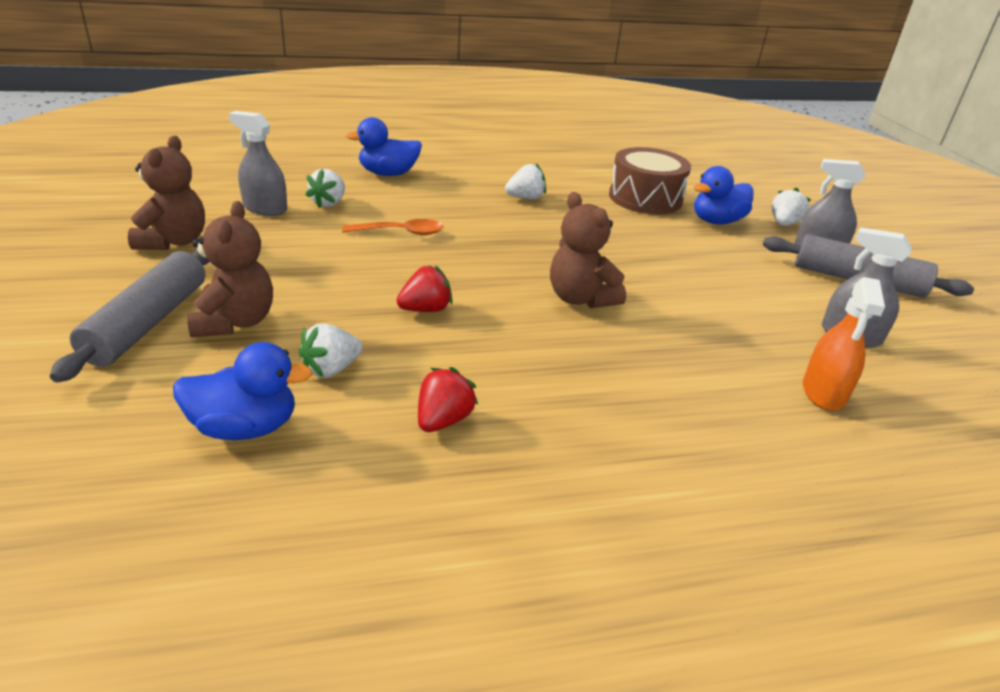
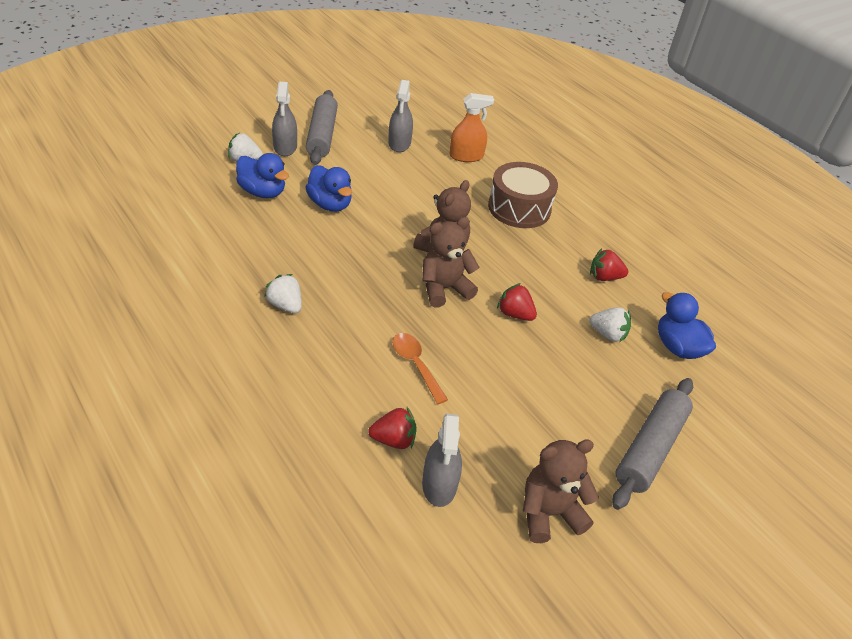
camera: 115 degrees left, 10 degrees up
(148, 323) = (650, 448): grey rolling pin -> grey rolling pin turned 45 degrees counterclockwise
(235, 322) = (609, 402): brown teddy bear -> brown teddy bear (444, 289)
(329, 203) = (394, 440): white strawberry -> red strawberry
(388, 174) = (288, 424): blue duck -> blue duck (330, 204)
(645, 198) = (237, 232): brown drum -> brown drum (519, 208)

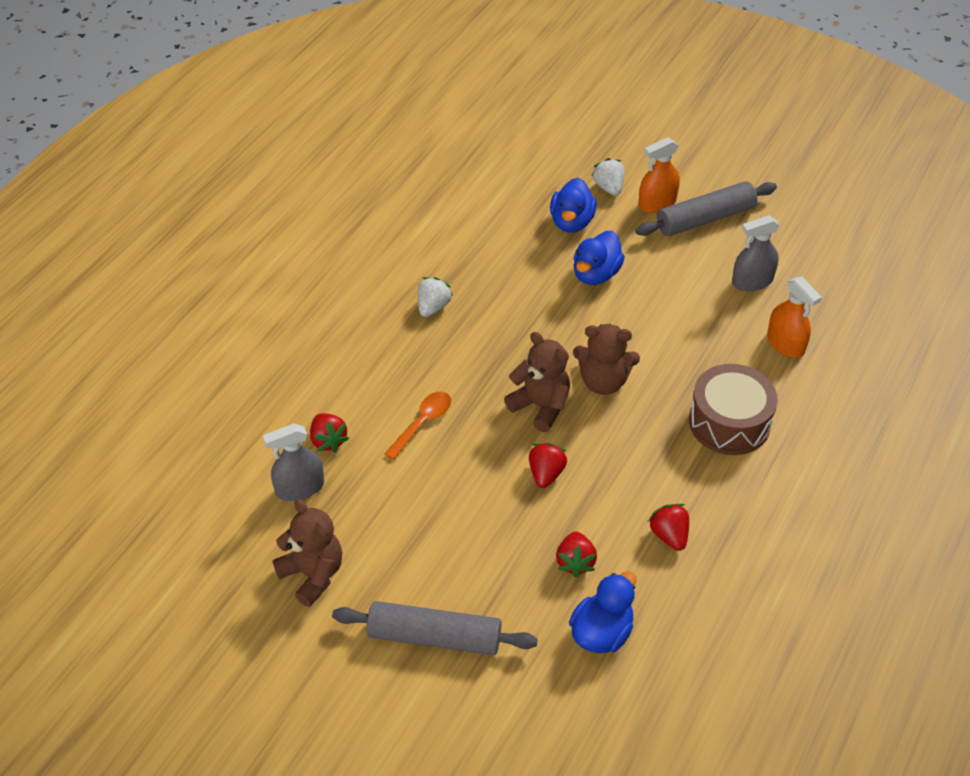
camera: 70 degrees right, 5 degrees up
(285, 147) = (657, 203): grey spray bottle -> orange spray bottle
(608, 334) = (575, 562): white strawberry -> red strawberry

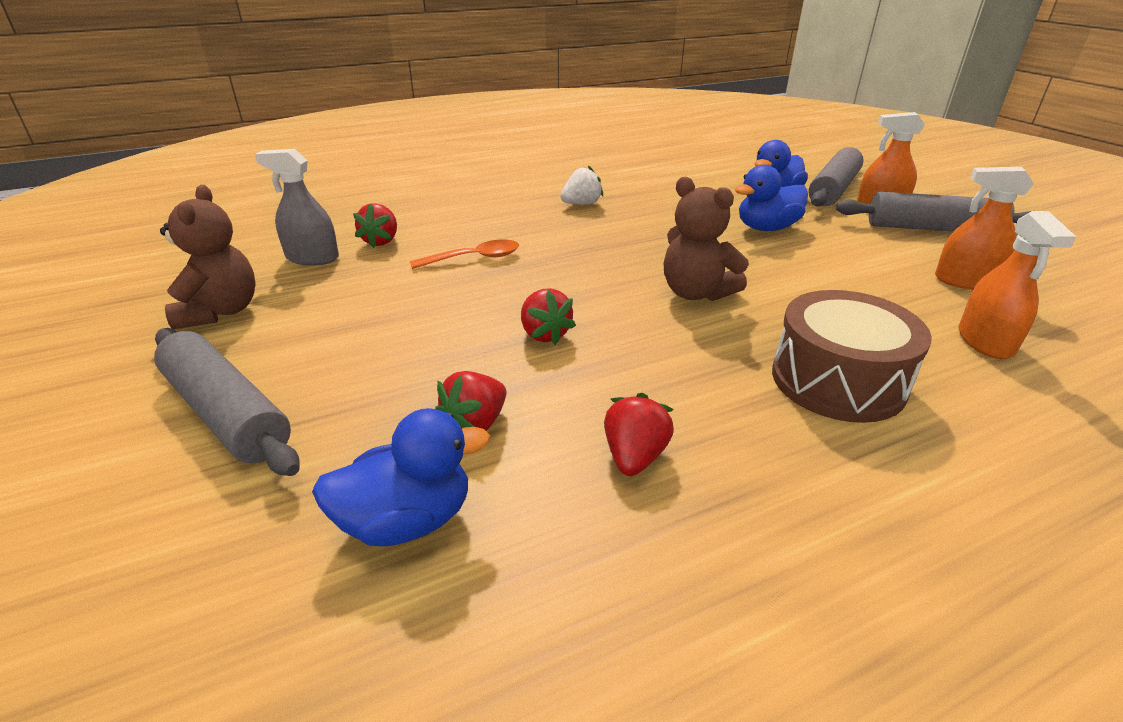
camera: 35 degrees right, 15 degrees down
(540, 406) = (604, 286): brown teddy bear -> none
(546, 474) = (544, 334): red strawberry -> red strawberry turned 105 degrees clockwise
(608, 187) = (833, 190): white strawberry -> grey rolling pin
(752, 281) = (966, 281): grey spray bottle -> orange spray bottle

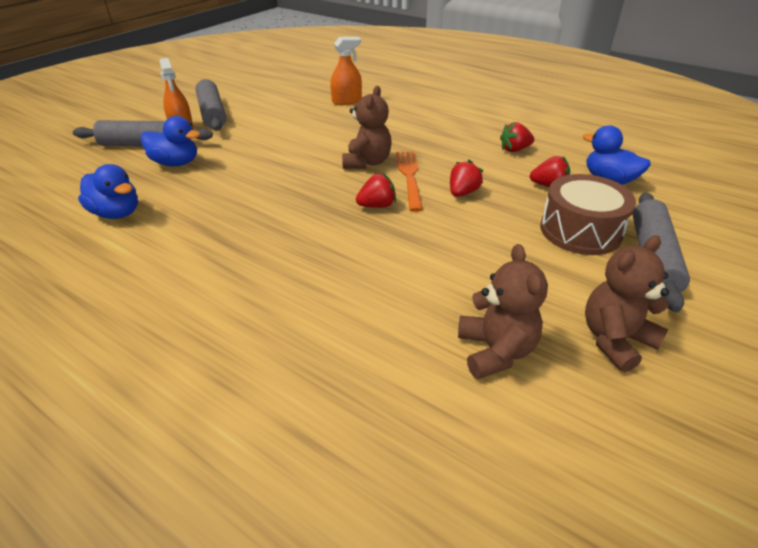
camera: 120 degrees left, 5 degrees up
(312, 258) = (495, 351): grey spray bottle -> brown teddy bear
(381, 241) = (423, 325): red strawberry -> red strawberry (377, 205)
(474, 258) = (402, 255): orange spoon -> none
(581, 204) = (244, 243): white strawberry -> none
(627, 310) = (409, 177): none -> orange fork
(766, 228) = (246, 157): blue duck -> blue duck (117, 213)
(837, 380) = (413, 123): brown drum -> brown drum (580, 231)
(966, 281) = (285, 105): orange spray bottle -> none

